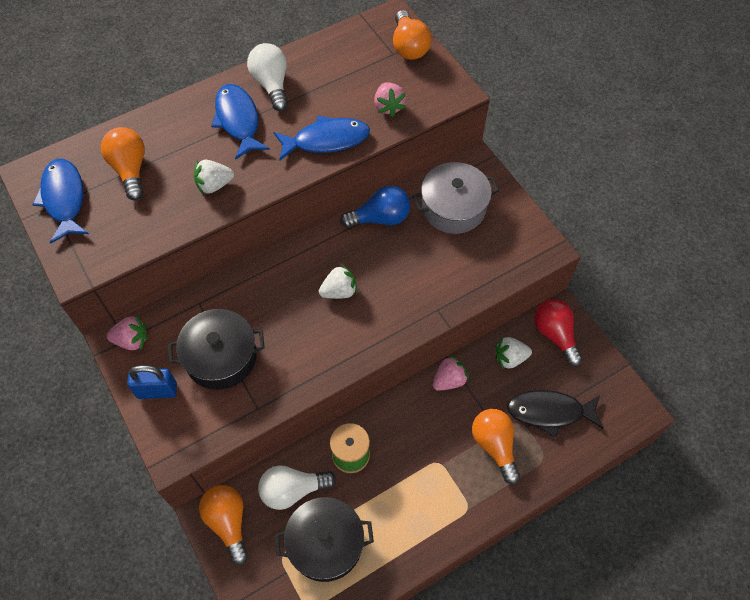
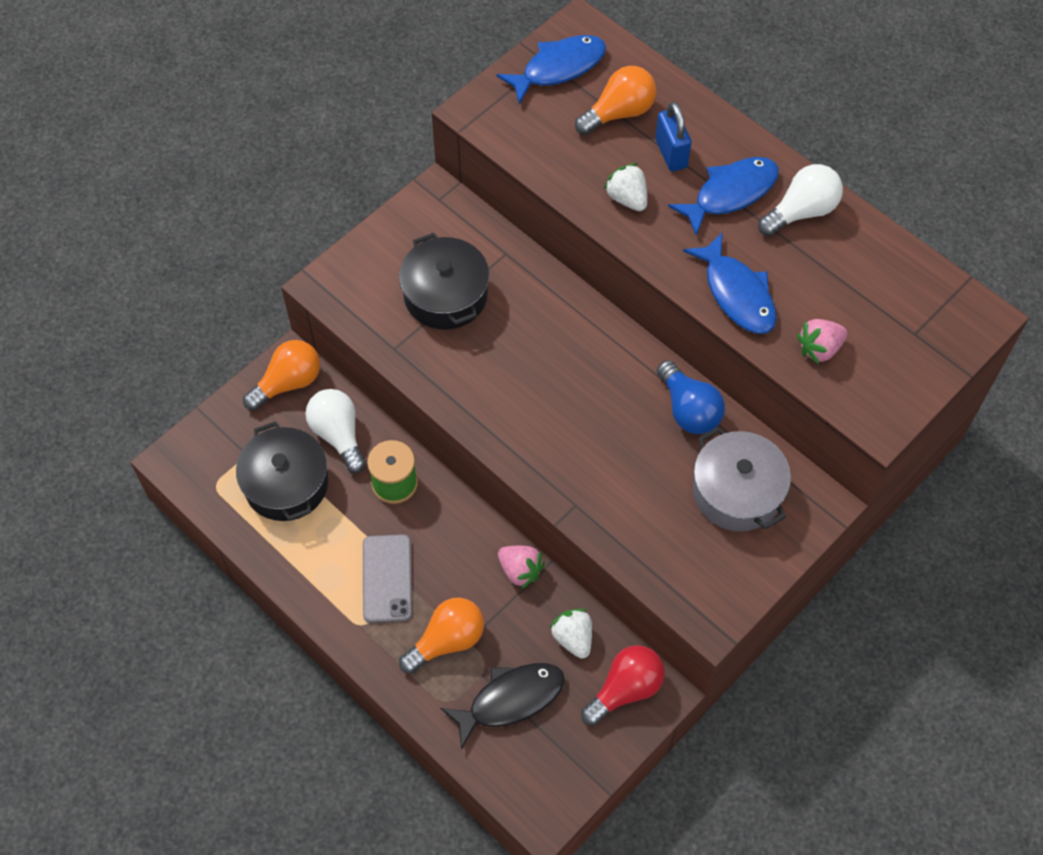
camera: 75 degrees right, 0 degrees up
(132, 340) = (441, 206): pink strawberry -> none
(157, 391) = (389, 249): blue padlock -> blue padlock (671, 153)
(339, 291) = (567, 390): white strawberry -> none
(409, 46) = (936, 349): orange light bulb -> none
(432, 479) = (387, 578): none -> grey phone
(549, 412) = (510, 700): black fish -> black fish turned 75 degrees clockwise

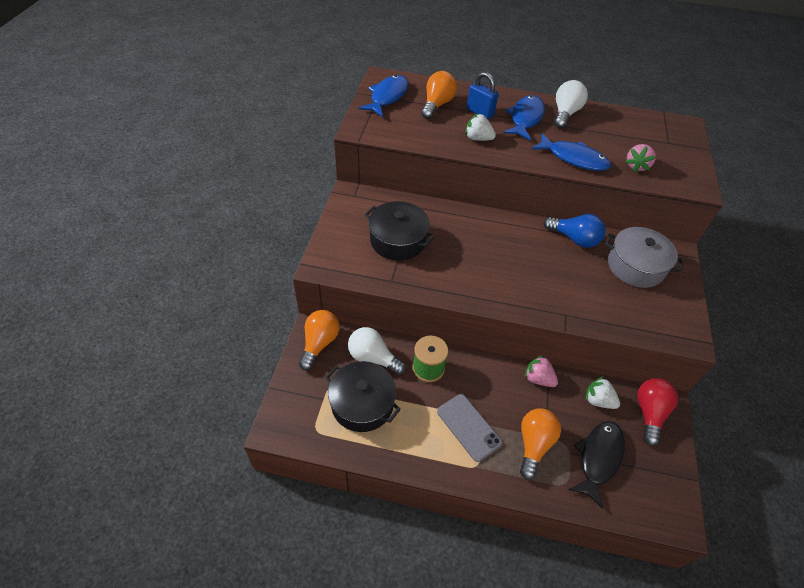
camera: 35 degrees left, 10 degrees down
(520, 570) = (538, 379): pink strawberry -> pink strawberry turned 150 degrees counterclockwise

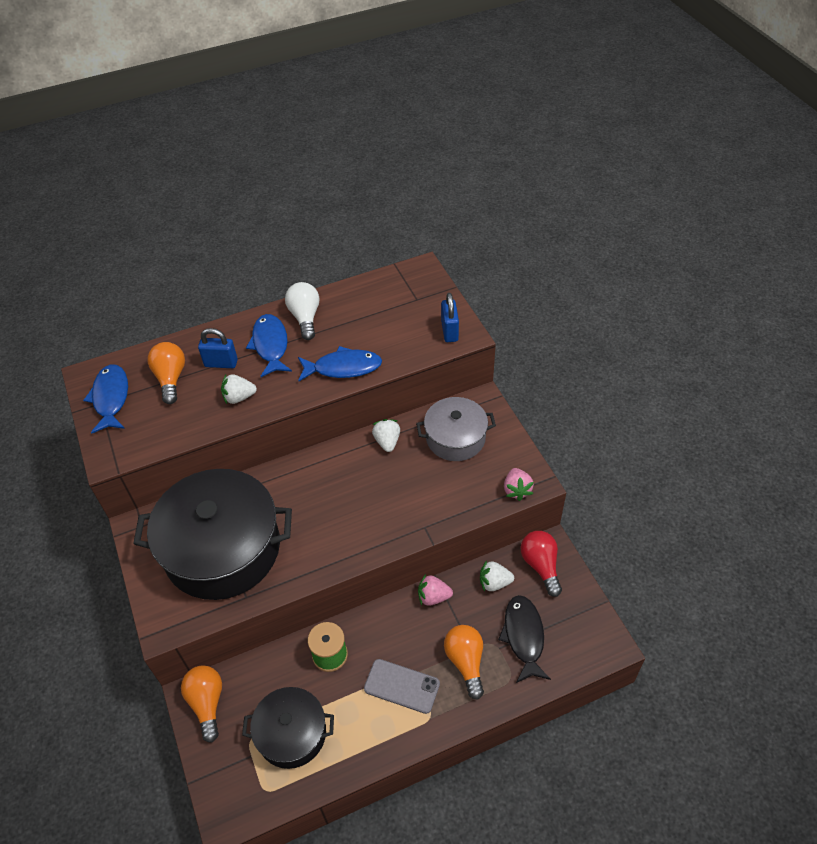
camera: 30 degrees left, 0 degrees up
(373, 358) = (271, 681): white light bulb -> none
(398, 240) = (222, 549): black pot -> black pot, size x1.79
(574, 239) = (387, 441): blue light bulb -> white strawberry
(636, 166) = (403, 343): pink strawberry -> pink strawberry (517, 490)
(684, 176) = (449, 331): none -> blue padlock

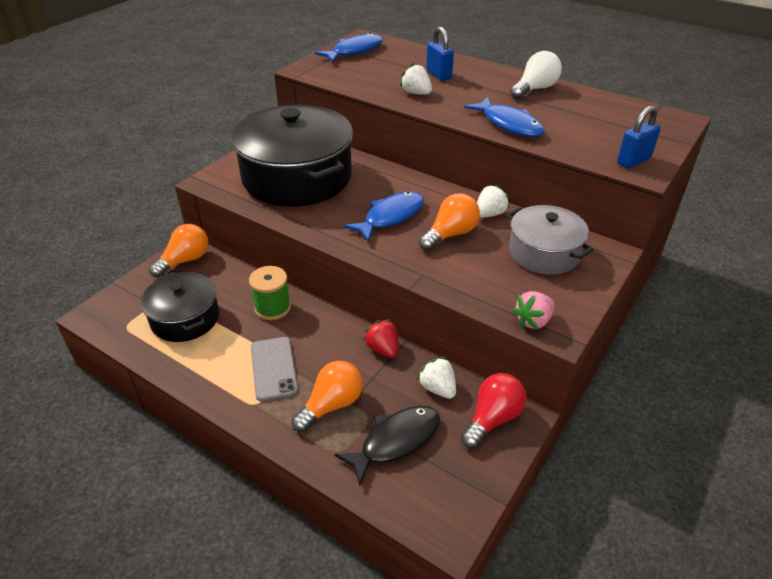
camera: 55 degrees right, 10 degrees down
(171, 378) = (399, 63): orange light bulb -> orange light bulb (450, 234)
(270, 345) = (484, 86): blue fish -> blue fish (390, 217)
(433, 597) = (383, 349): pink strawberry -> red strawberry

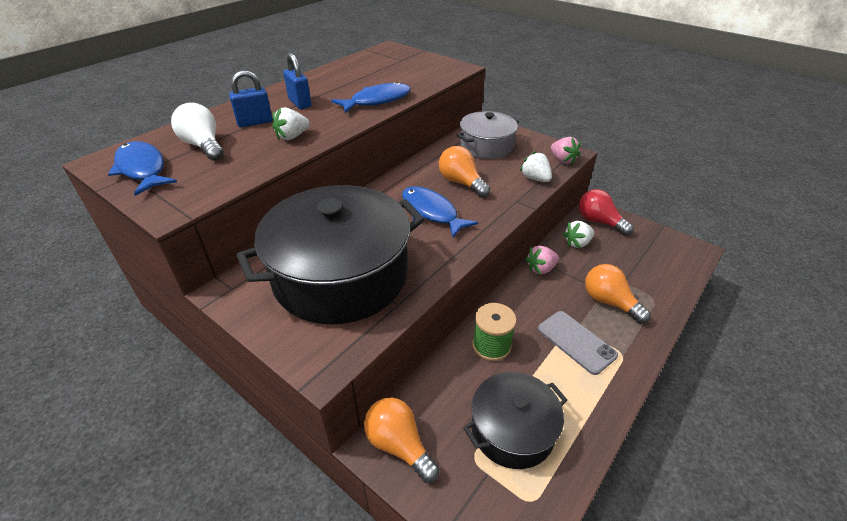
camera: 85 degrees left, 0 degrees up
(273, 368) = (576, 342): grey phone -> grey phone turned 60 degrees clockwise
(383, 349) = (540, 269): red strawberry -> pink strawberry
(395, 441) = (633, 268): black fish -> none
(489, 214) = (434, 162): white strawberry -> white strawberry (535, 179)
(535, 89) = (315, 84): white light bulb -> white light bulb (204, 146)
(633, 161) = (444, 68): blue padlock -> blue padlock (300, 103)

